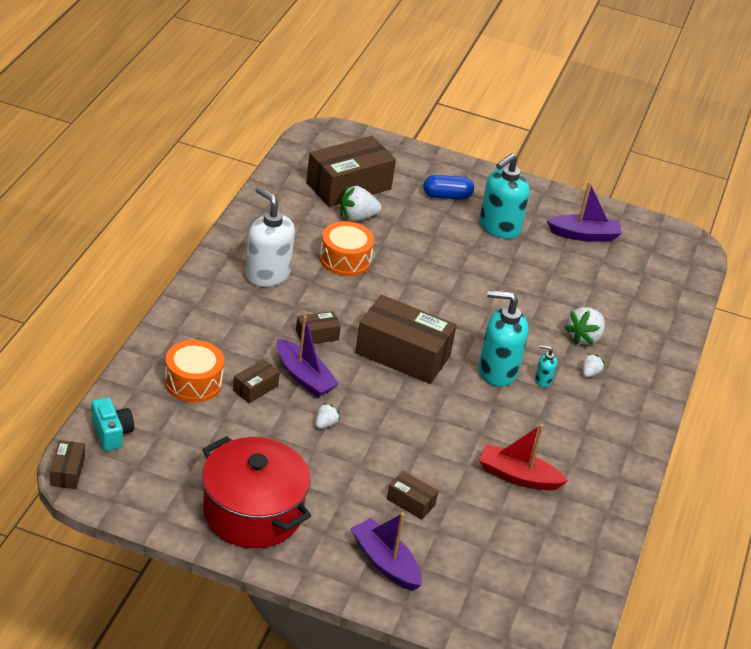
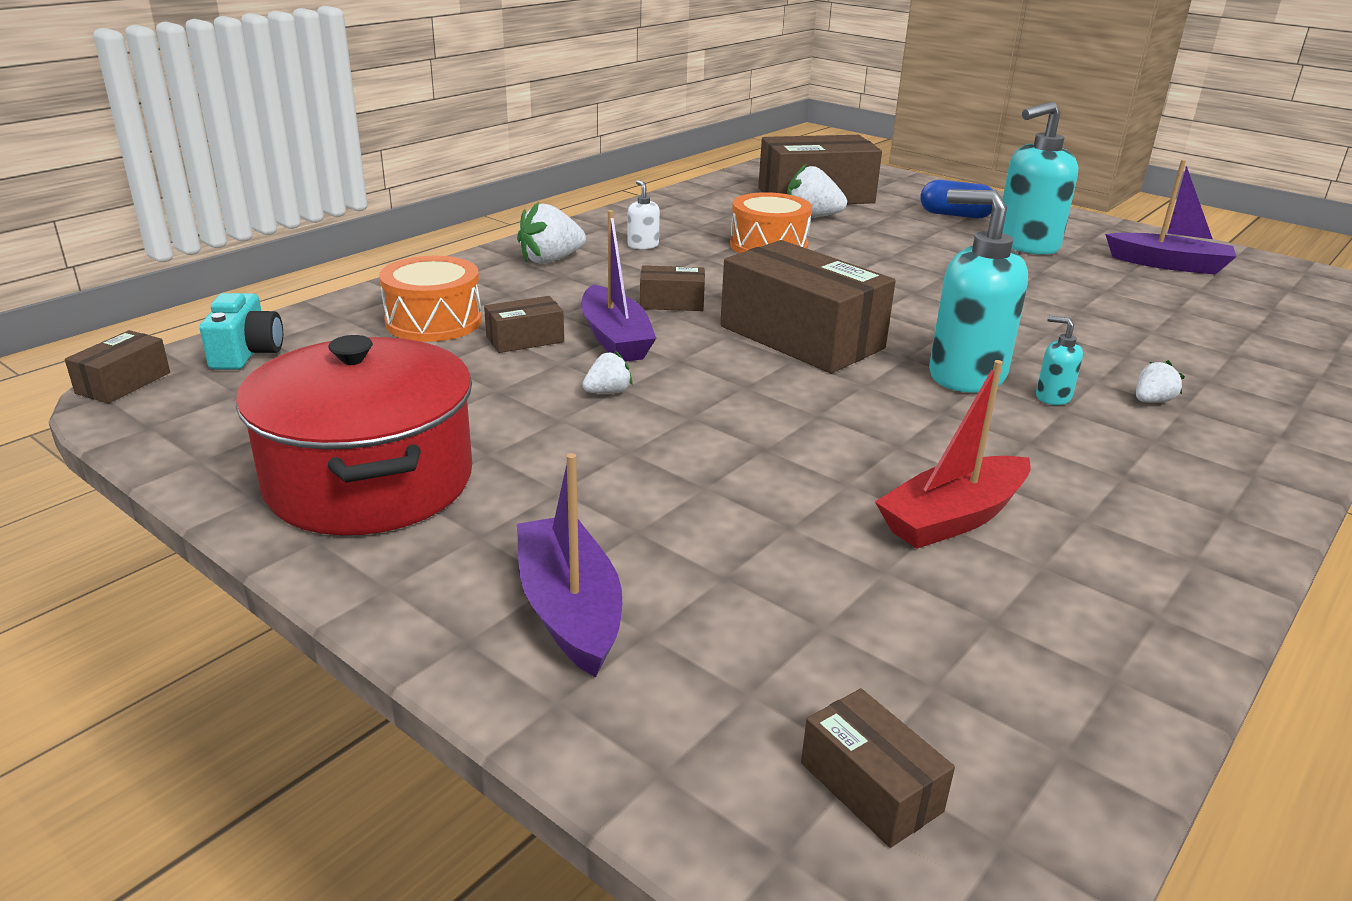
camera: 25 degrees right, 10 degrees down
(267, 274) = (643, 245): white soap dispenser -> white soap dispenser, size x0.44
(411, 502) = (695, 519): brown box -> brown box (870, 787)
(518, 476) = (953, 518): red boat -> red boat turned 75 degrees counterclockwise
(584, 337) = (1149, 360): white strawberry -> white strawberry (550, 260)

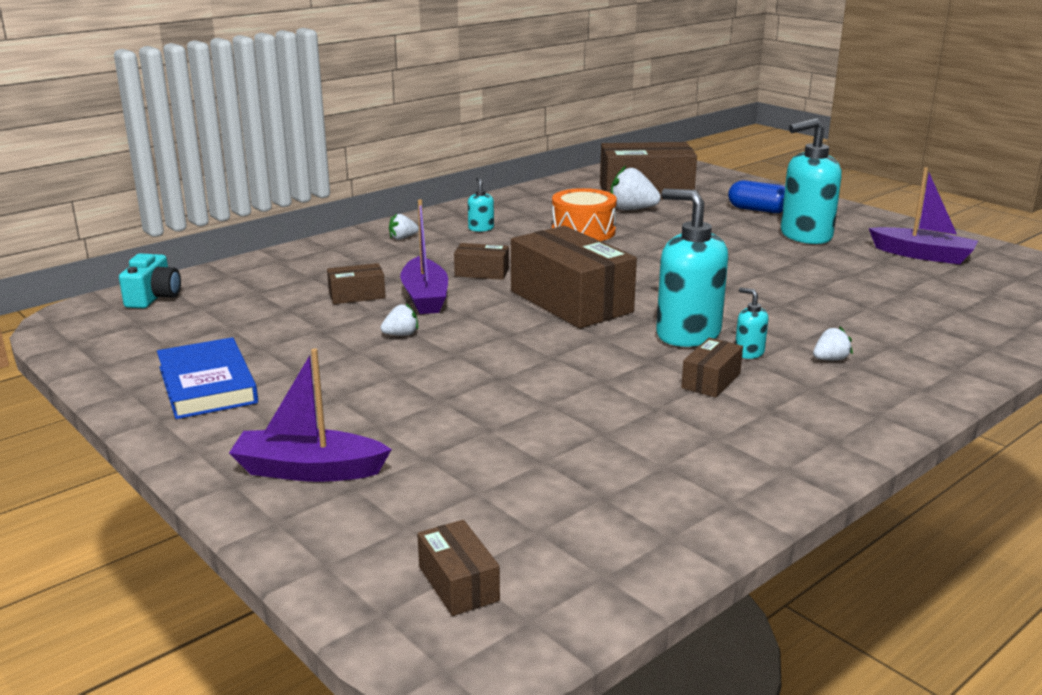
camera: 10 degrees right, 5 degrees down
(123, 383) = (64, 314): brown box -> brown box (711, 380)
(370, 481) = (207, 385): red pot -> blue book
(434, 321) = (295, 280): orange drum -> none
(550, 260) = (402, 238): white strawberry -> white strawberry, size x0.56
(569, 610) = (309, 470): purple boat -> purple boat turned 75 degrees counterclockwise
(643, 245) = (481, 228): white soap dispenser -> turquoise soap dispenser
(953, 518) = (614, 431): red boat -> none

